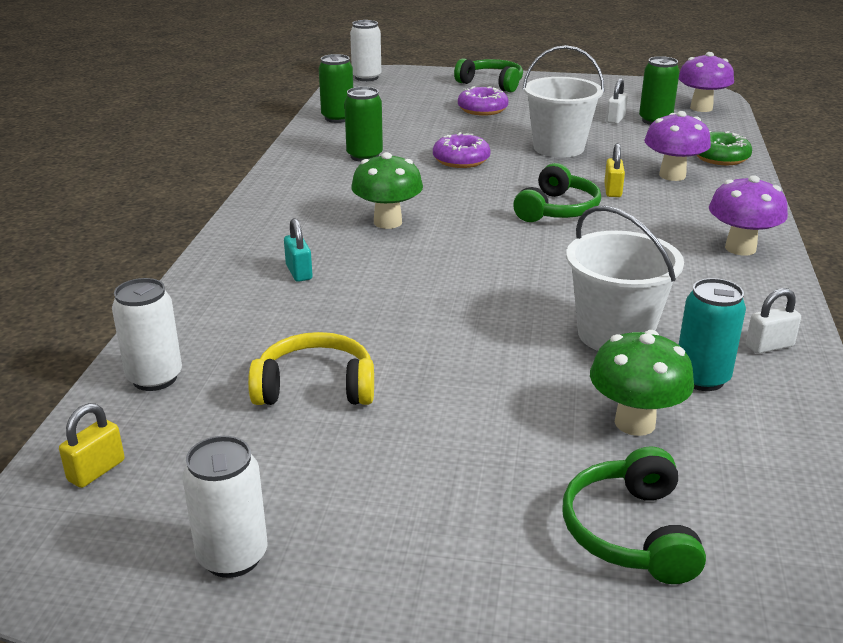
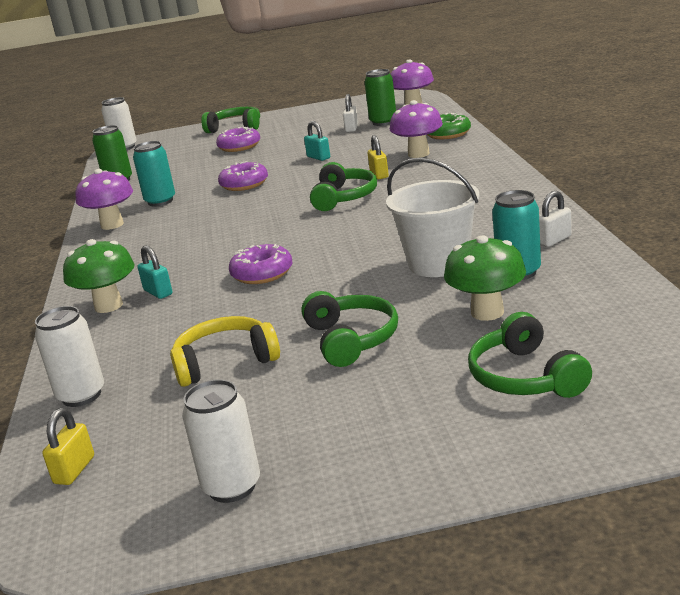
camera: 15 degrees left, 5 degrees down
(364, 156) = (160, 201): green can -> turquoise can
(387, 222) = (211, 240): green mushroom -> green mushroom (108, 306)
(416, 283) = (262, 274): none -> purple donut
(462, 405) = (351, 339): none -> green headphones
(558, 148) = (318, 157): white bucket -> turquoise padlock
(740, 248) = (497, 187): purple mushroom -> purple mushroom (112, 225)

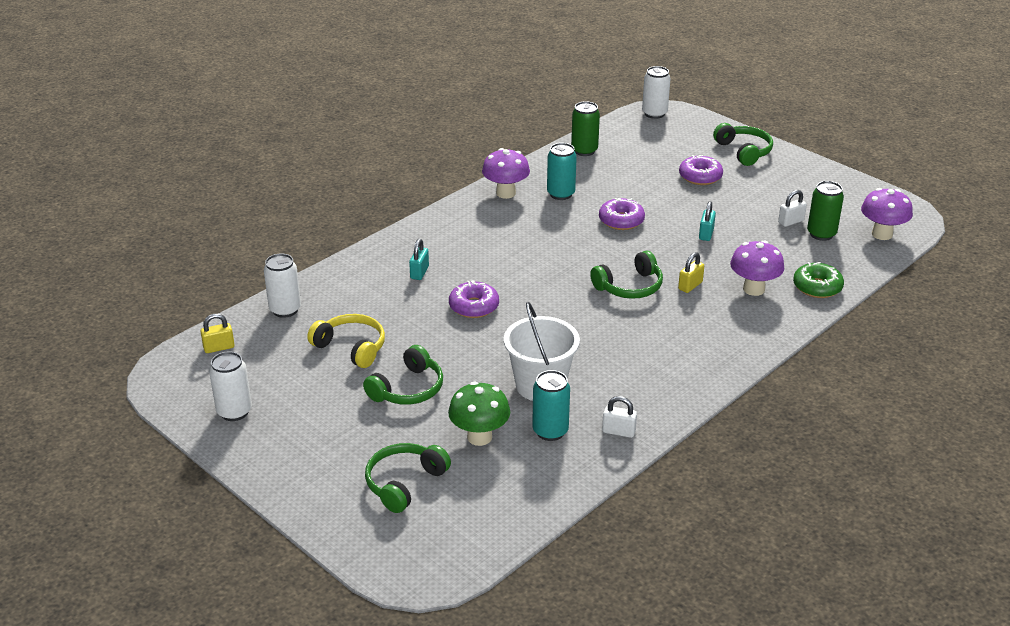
camera: 50 degrees right, 10 degrees up
(108, 306) = (389, 261): green mushroom -> none

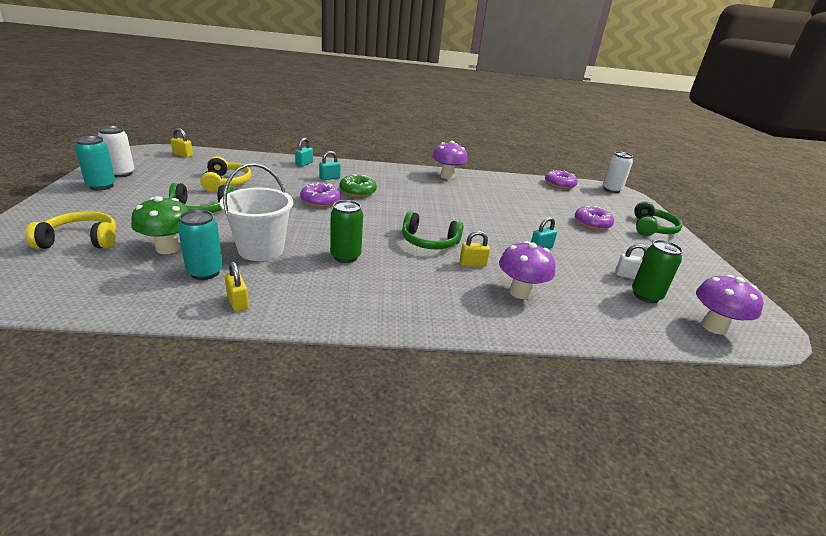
camera: 40 degrees right, 5 degrees down
(285, 310) = (240, 159): white can -> none
(356, 271) = (304, 164): none -> turquoise padlock
(404, 483) = (81, 240): green headphones -> yellow headphones
(560, 194) = (478, 190): turquoise can -> turquoise can (101, 186)
(584, 151) = (531, 183): green can -> green can (345, 256)
(618, 431) = (238, 302): white padlock -> yellow padlock
(621, 220) = (492, 215): purple donut -> purple donut (559, 184)
(817, 287) = (582, 323): green donut -> green donut (357, 191)

